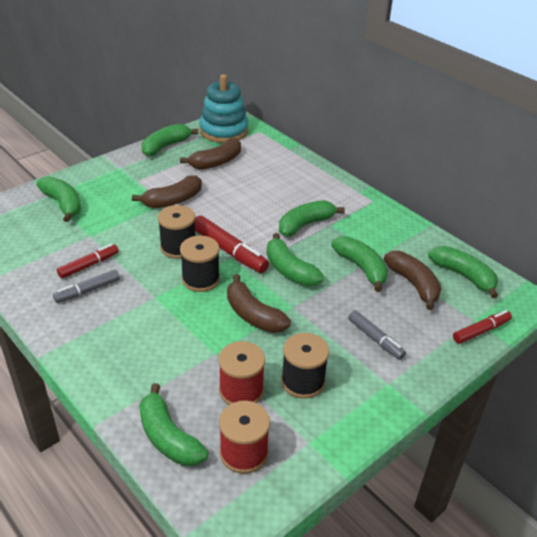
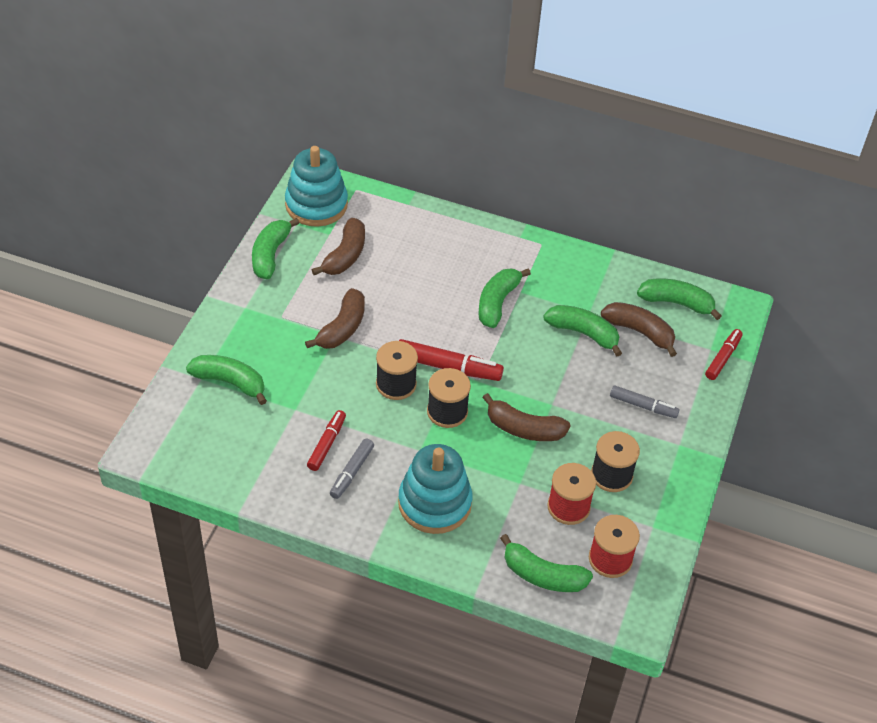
camera: 30 degrees left, 10 degrees up
(129, 339) = (434, 503): none -> turquoise stacking toy
(289, 270) = (521, 365): green banana -> none

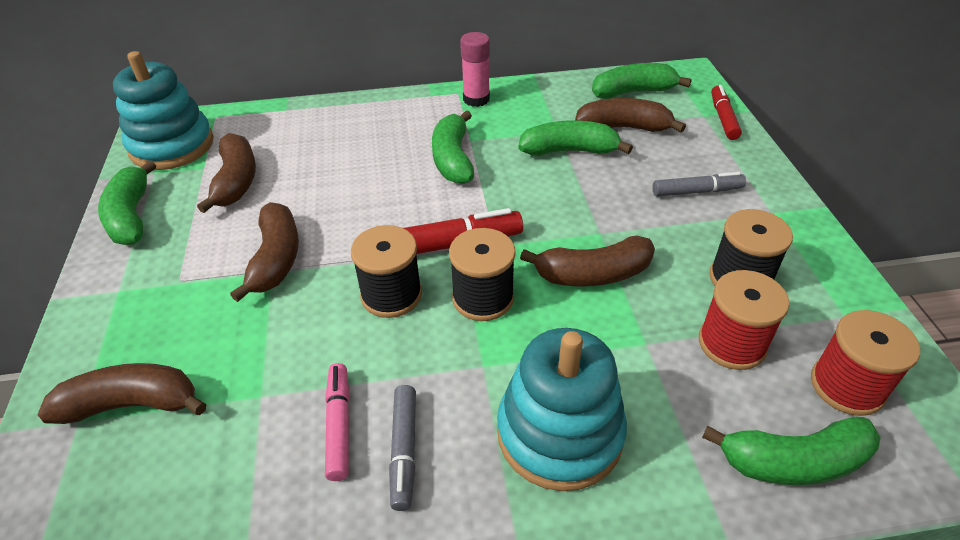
camera: 25 degrees left, 5 degrees down
(230, 382) = (131, 404): green banana -> brown banana
(327, 444) = (339, 425): red marker -> pink marker
(551, 256) = (476, 99): none -> pink glue stick

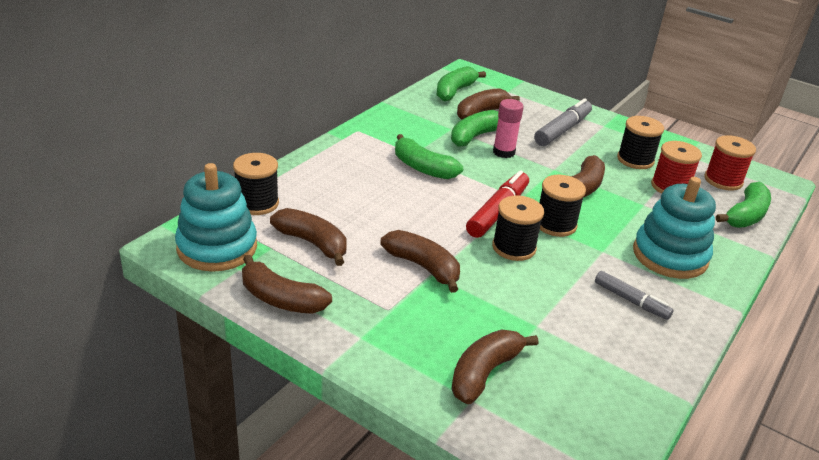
camera: 50 degrees left, 10 degrees down
(131, 216) = (281, 299): green banana -> brown banana
(261, 123) = (257, 203): none -> black spool
(339, 425) = (591, 311): pink marker -> none
(476, 99) = (375, 129): pink glue stick -> pink glue stick (503, 152)
(697, 191) = (562, 130): grey marker -> grey marker, size x1.57
(723, 118) = (518, 89): red marker -> none

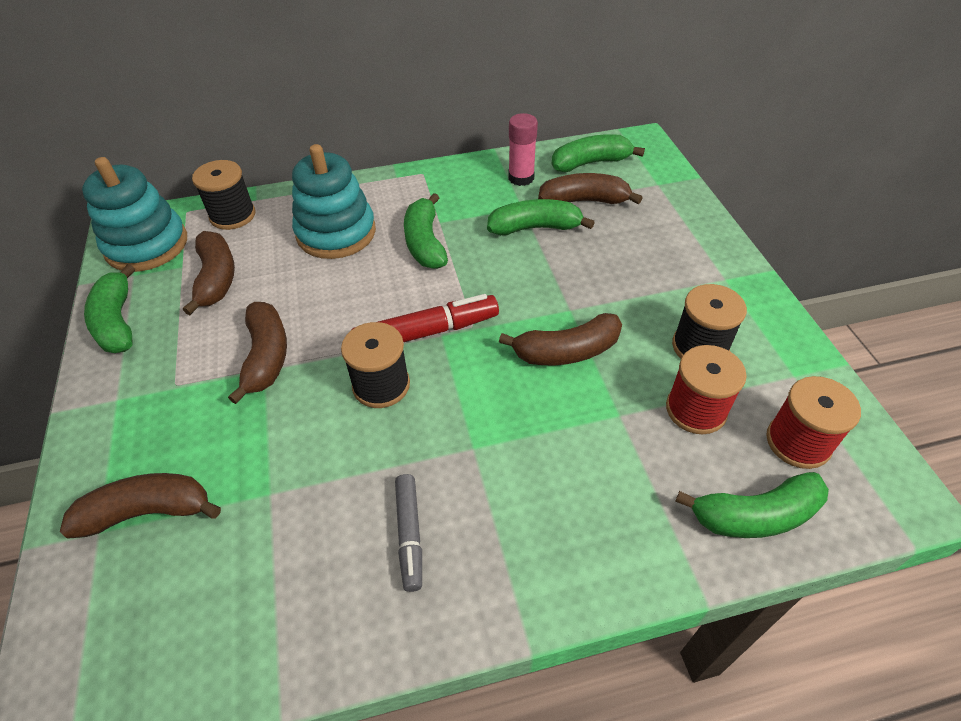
camera: 45 degrees right, 15 degrees up
(281, 299) = (117, 322): brown banana -> green banana
(503, 152) = (539, 261): pink glue stick -> pink glue stick (521, 178)
(555, 224) = (467, 382): black spool -> none
(562, 130) = (656, 262): grey marker -> none
(670, 256) = (548, 506): turquoise stacking toy -> turquoise stacking toy (336, 233)

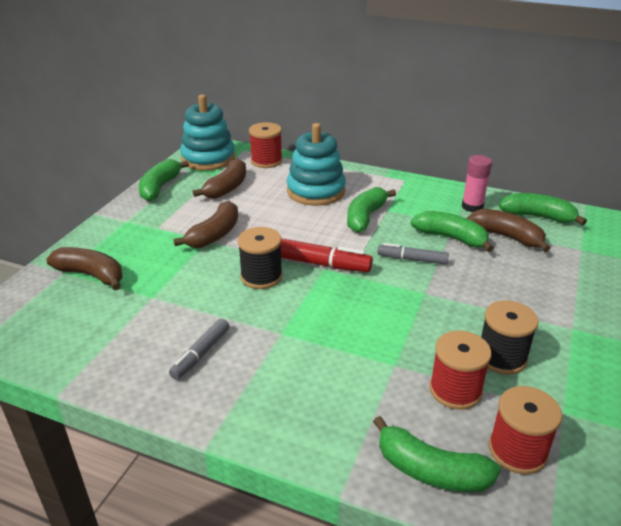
camera: 35 degrees right, 15 degrees down
(233, 215) = (266, 161): black spool -> red spool
(521, 274) = (412, 259): none -> grey marker
(567, 351) = (396, 314): brown banana -> none

